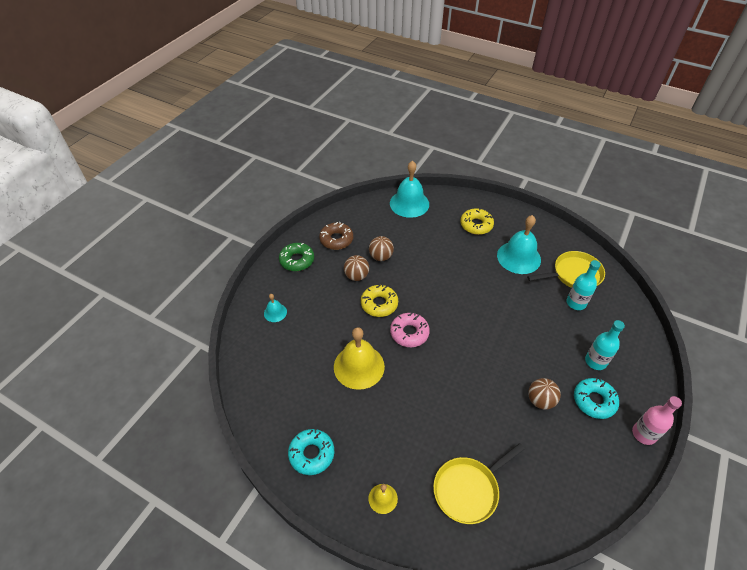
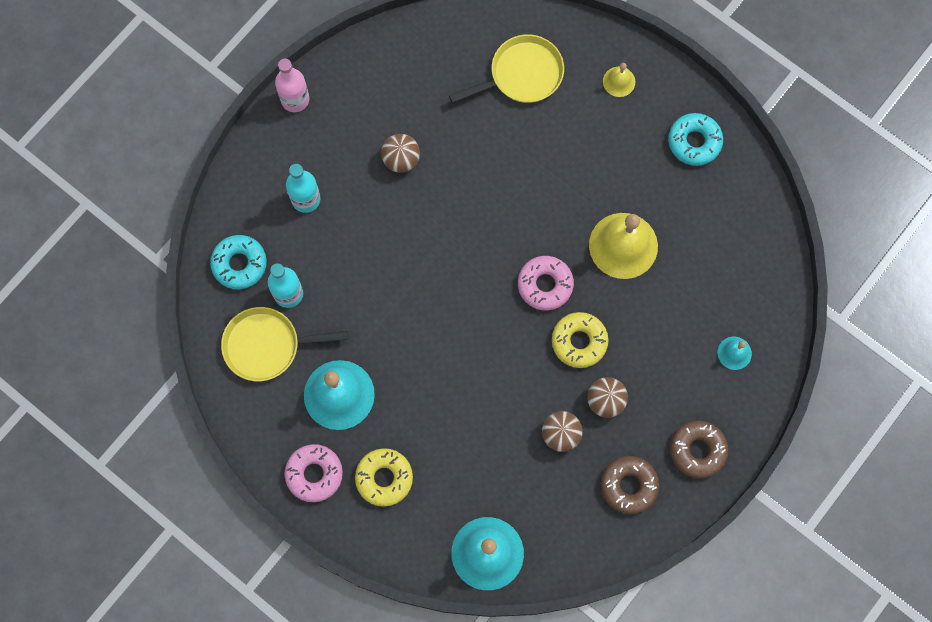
camera: 170 degrees left, 25 degrees up
(297, 260) = (697, 450): green donut -> brown donut
(515, 222) = (314, 474): none -> pink donut
(594, 401) = (334, 148): turquoise donut -> turquoise donut (239, 264)

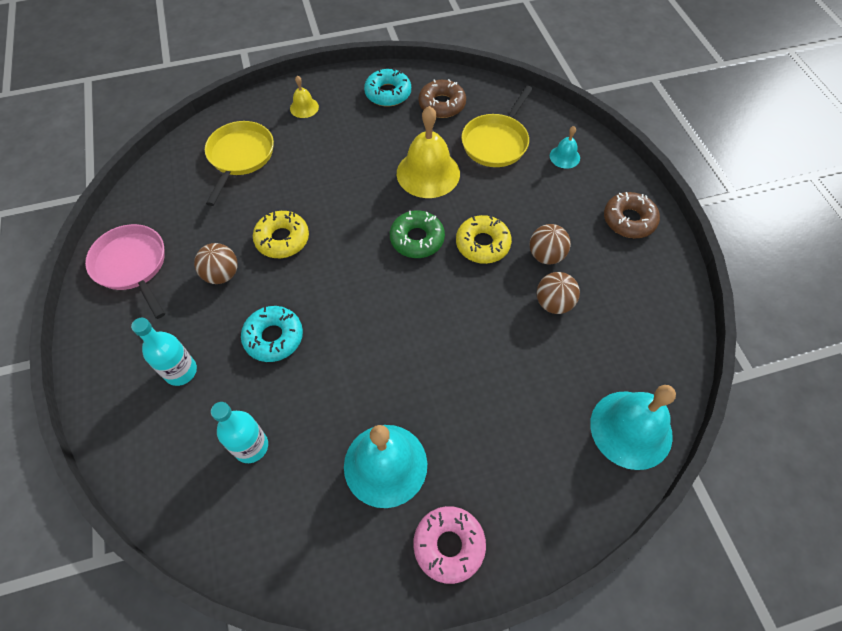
camera: 55 degrees left, 15 degrees down
(239, 264) = (181, 474): turquoise donut -> turquoise donut (274, 337)
(267, 345) = (283, 503): yellow pan -> yellow pan (496, 142)
(295, 99) = (88, 322): pink bottle -> none
(360, 87) = (132, 266): none -> pink pan
(384, 478) = (498, 477): yellow donut -> yellow donut (282, 239)
(545, 285) = (417, 239): pink donut -> green donut
(629, 486) = (631, 281): brown donut -> brown donut (442, 104)

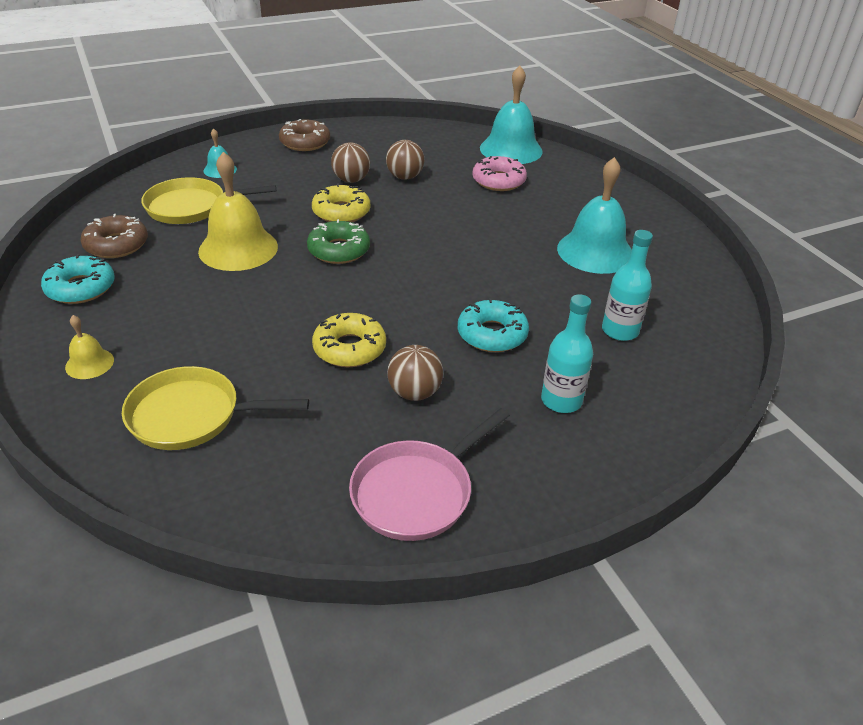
camera: 100 degrees left, 20 degrees down
(449, 545) = (641, 219): pink donut -> pink donut (498, 181)
(496, 142) = (191, 207): yellow pan -> yellow pan turned 150 degrees clockwise

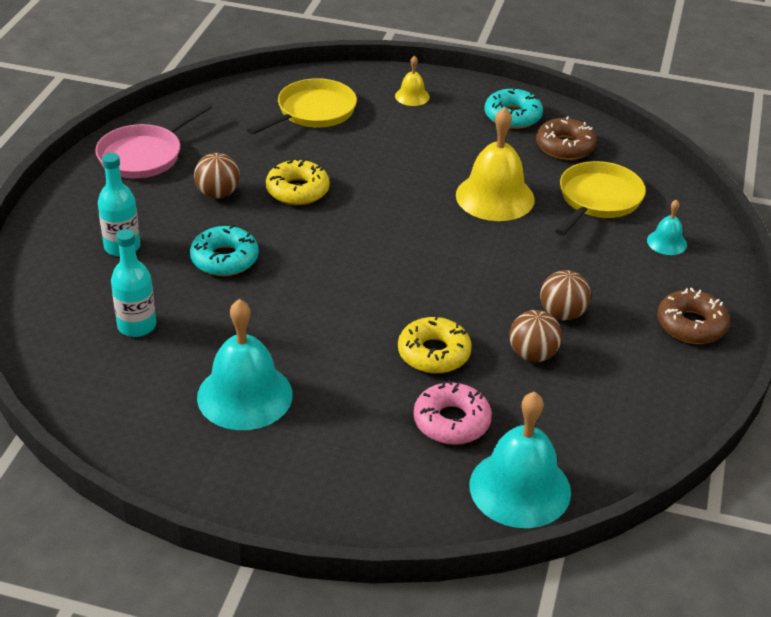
camera: 130 degrees right, 0 degrees up
(339, 250) = (433, 244): green donut -> none
(341, 212) = (500, 276): yellow donut -> yellow donut (434, 353)
(417, 492) = (144, 155): pink pan -> pink pan turned 135 degrees counterclockwise

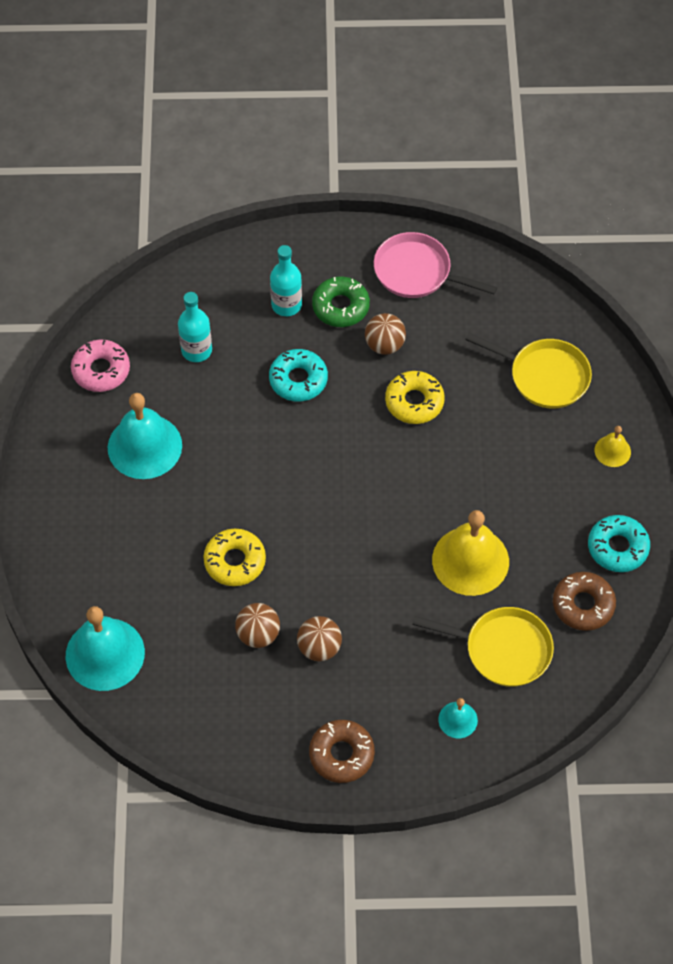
camera: 75 degrees right, 20 degrees up
(151, 211) = (340, 307): none -> green donut
(451, 421) = (160, 592): pink donut -> pink donut (101, 370)

